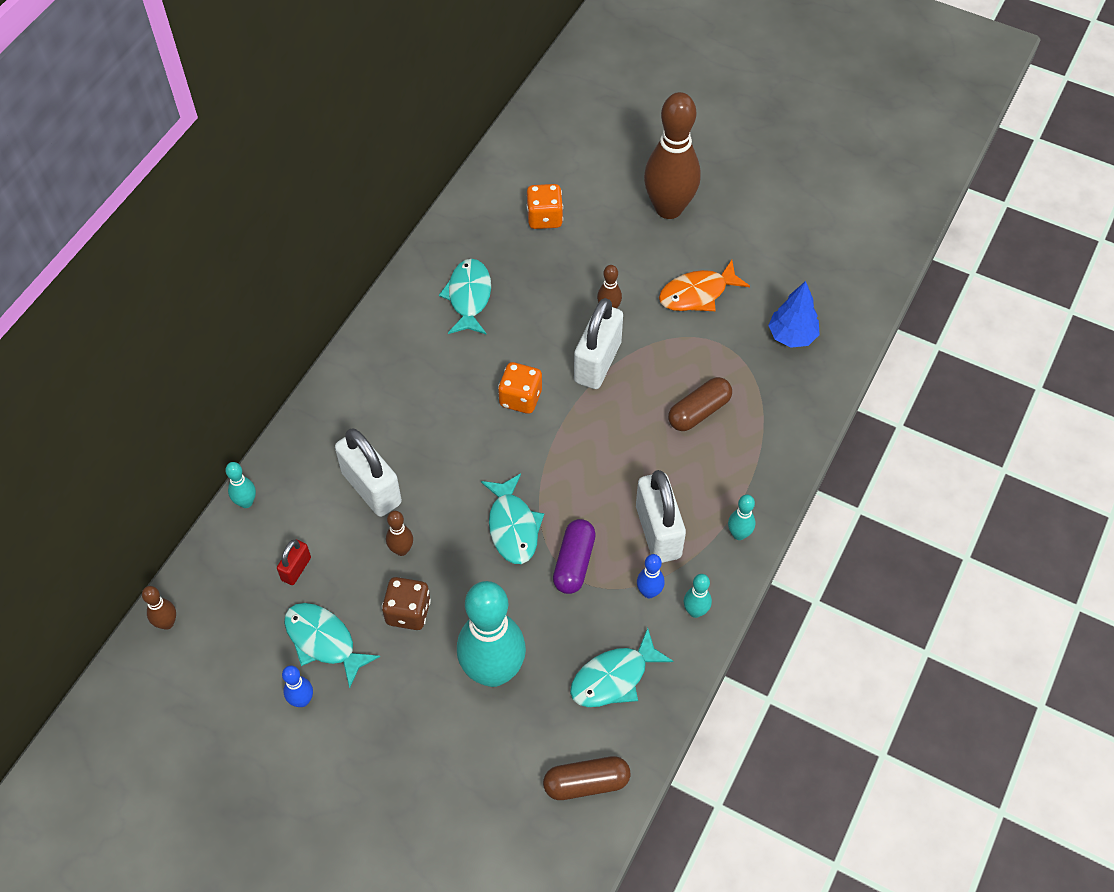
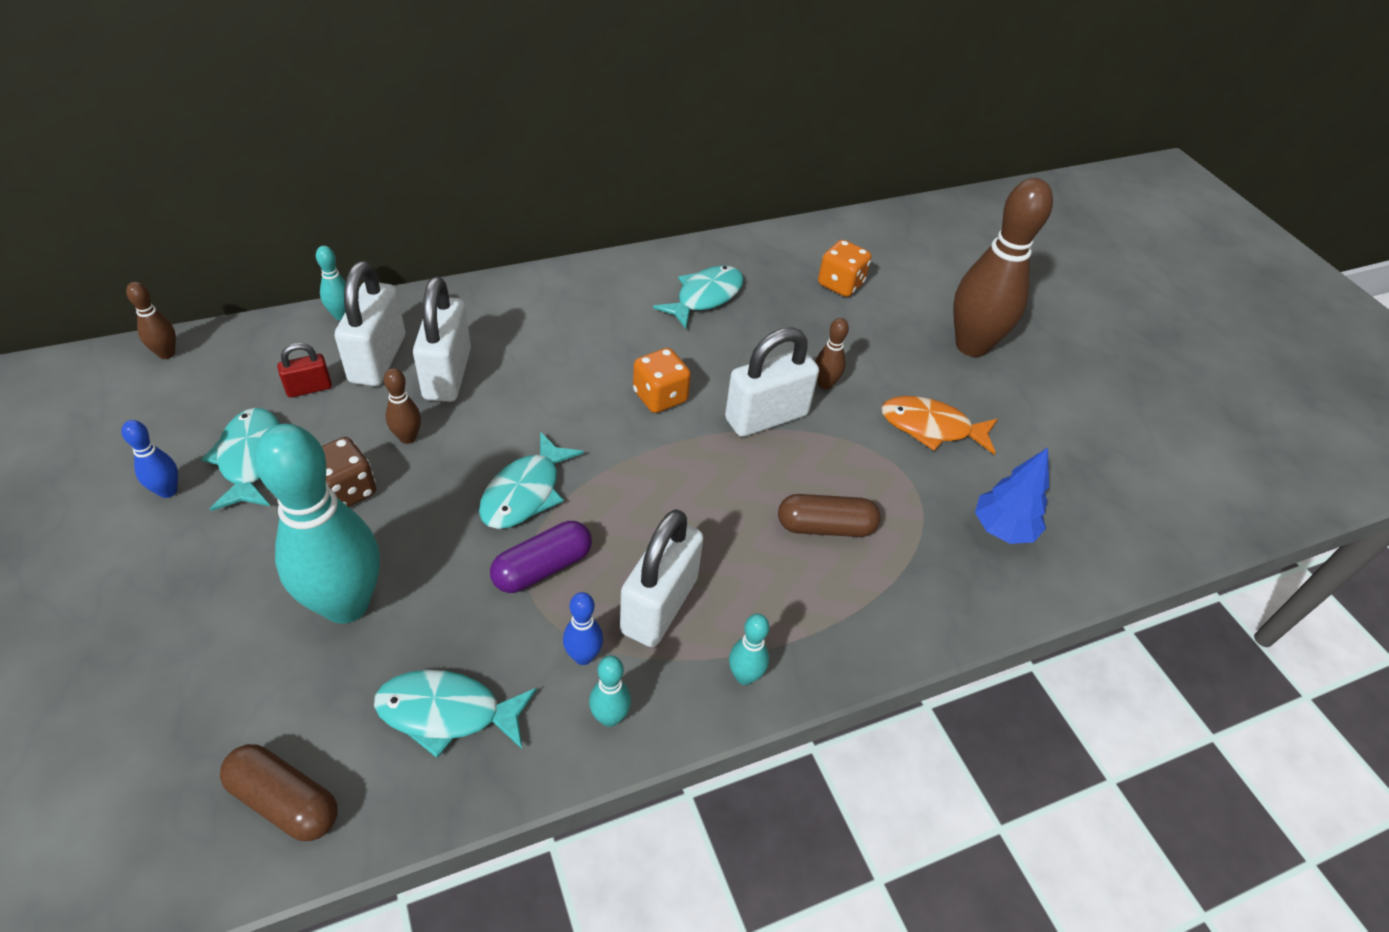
camera: 35 degrees right, 10 degrees down
(313, 514) = (378, 359): none -> white padlock

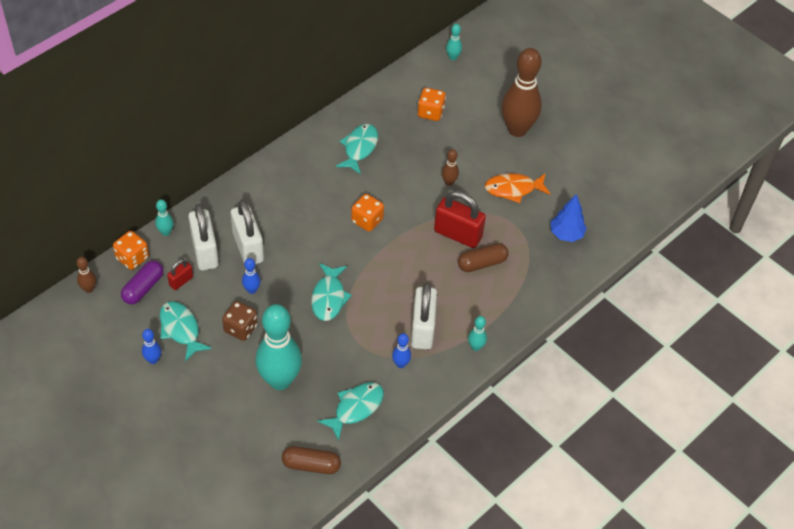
camera: 20 degrees left, 5 degrees up
(265, 334) = (132, 258): none -> orange dice
(408, 438) = (252, 290): brown bowling pin -> blue bowling pin
(447, 712) = (355, 408): turquoise fish -> turquoise fish turned 150 degrees clockwise
(542, 568) = (359, 331): purple capsule -> purple capsule (143, 288)
(609, 717) = (426, 385): turquoise bowling pin -> turquoise bowling pin (453, 57)
(766, 417) = (427, 213): white padlock -> none
(803, 466) = (457, 234): none -> red padlock

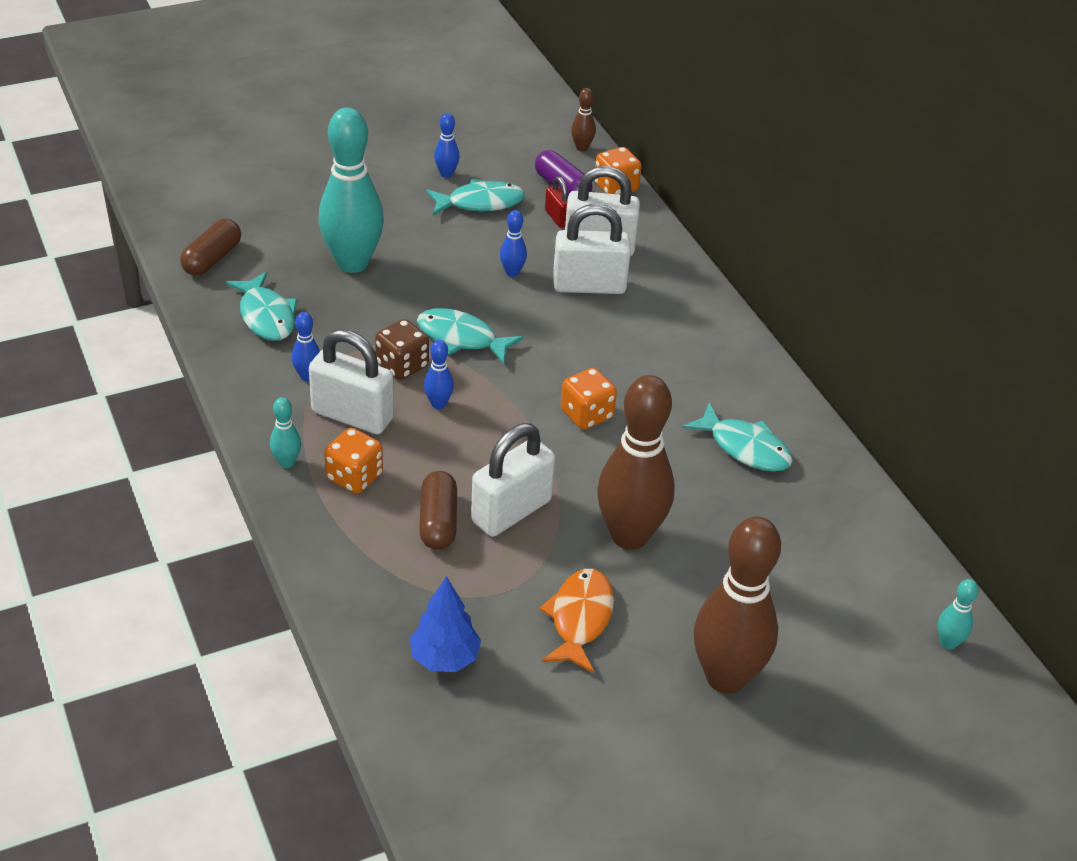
camera: 110 degrees right, 10 degrees down
(166, 232) = (648, 222): turquoise bowling pin -> none
(240, 328) = (454, 249): brown dice -> brown dice (402, 365)
(392, 291) = (438, 404): none -> blue bowling pin
(430, 112) = (805, 563): orange dice -> orange dice (354, 477)
(449, 182) = (629, 536): brown bowling pin -> brown bowling pin, size x2.36
(457, 234) = (511, 511): red padlock -> white padlock

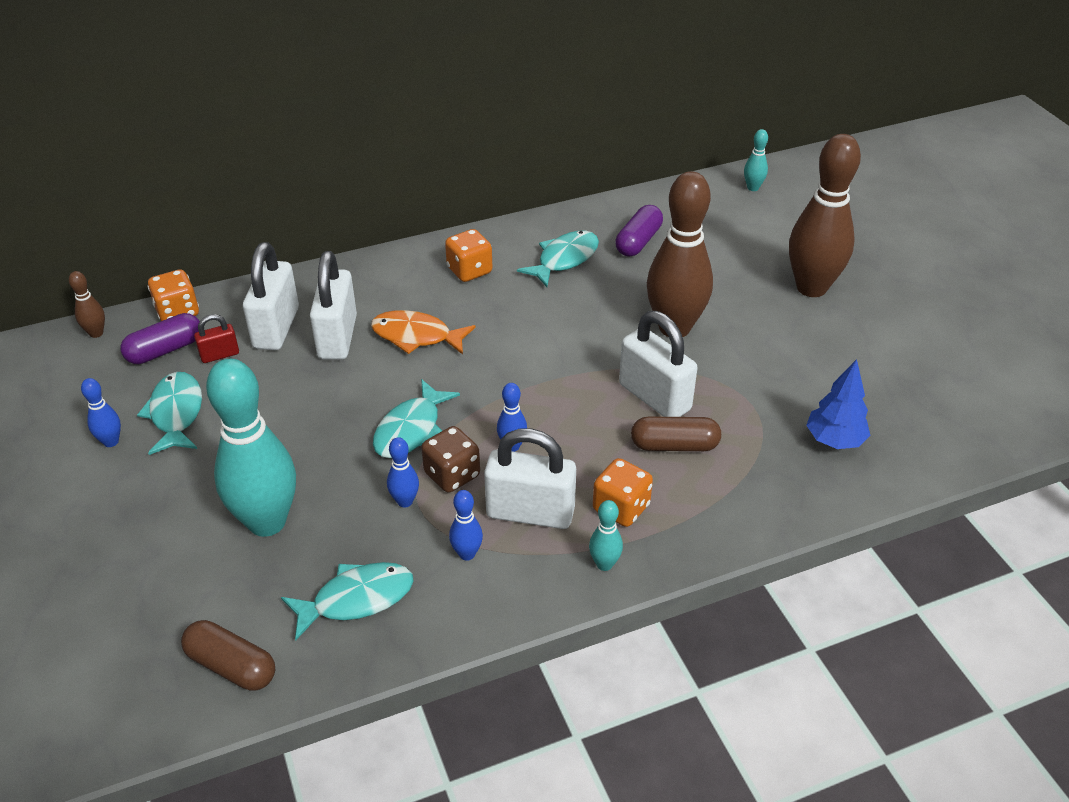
camera: 85 degrees left, 0 degrees up
(352, 415) = (530, 513): white padlock -> white padlock turned 75 degrees clockwise
(512, 272) = (307, 390): blue bowling pin -> blue bowling pin (405, 501)
(580, 619) = (772, 359): orange fish -> orange fish (416, 336)
(586, 414) = (525, 346): orange dice -> orange dice (469, 271)
(793, 514) = (638, 241): none -> purple capsule

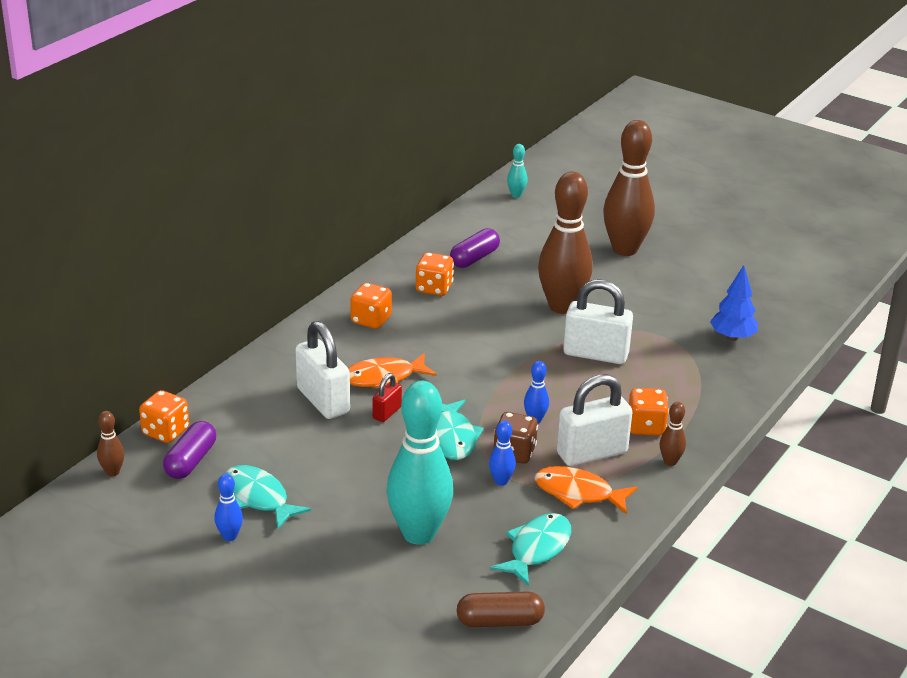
camera: 35 degrees left, 10 degrees down
(219, 355) = (242, 447): red padlock -> red padlock (387, 413)
(276, 328) = (265, 412): white padlock -> none
(467, 554) = (578, 493): blue bowling pin -> orange fish
(564, 259) = (434, 288): turquoise fish -> orange dice
(604, 564) = (670, 462): turquoise bowling pin -> brown bowling pin
(638, 241) = (474, 258): purple capsule -> purple capsule turned 45 degrees clockwise
(674, 445) = (639, 378): brown capsule -> none

